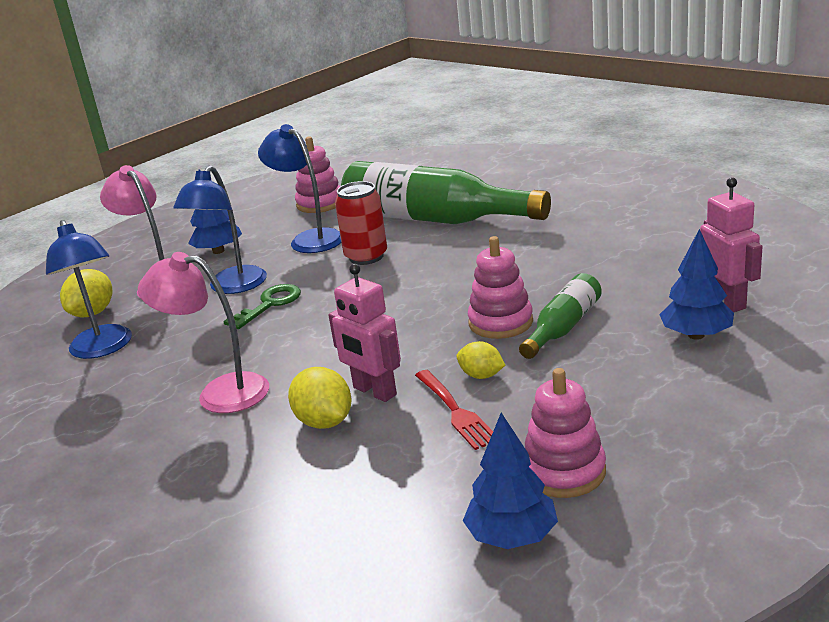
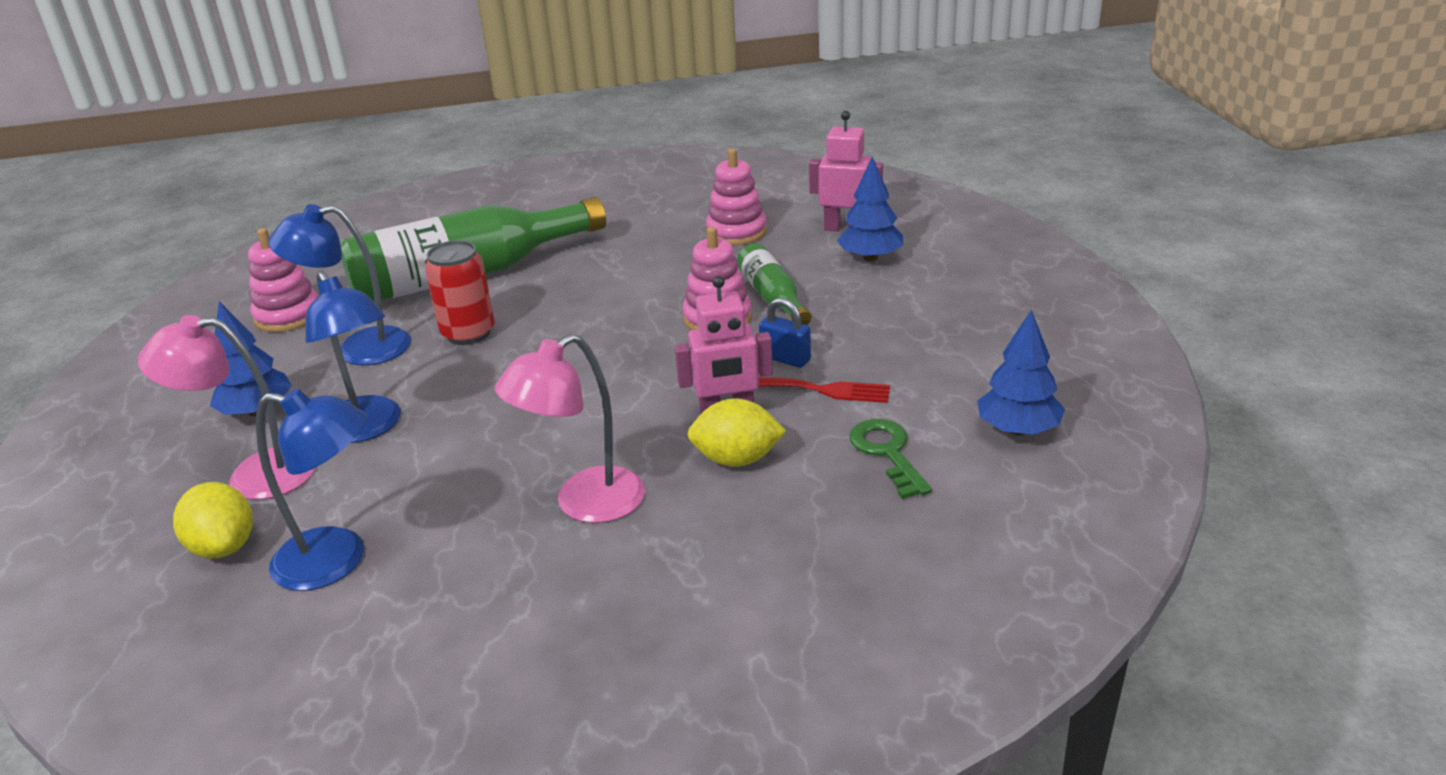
camera: 55 degrees left, 5 degrees up
(270, 304) = (456, 418): green key -> green key (887, 453)
(481, 375) = (785, 358): yellow lemon -> blue padlock
(564, 471) = (966, 377): pink stacking toy -> pink stacking toy (736, 232)

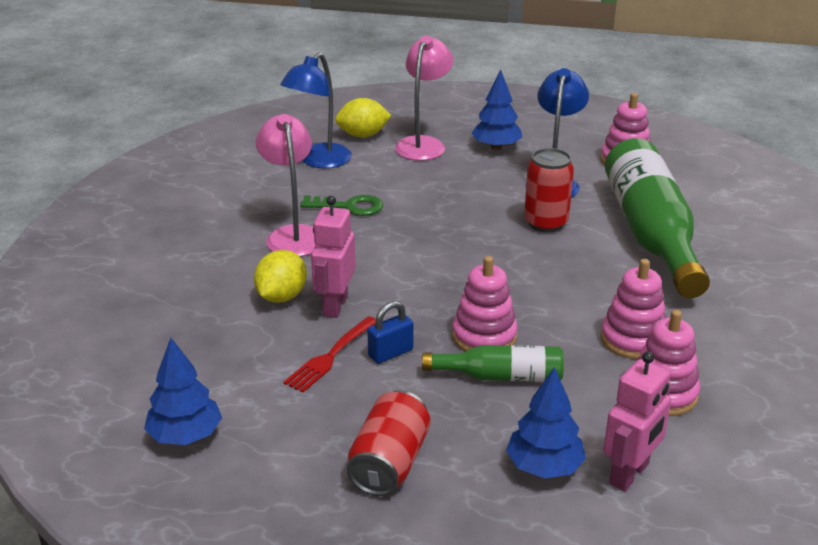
camera: 110 degrees right, 0 degrees up
(368, 428) = (444, 178): blue lamp -> none
(668, 254) = (633, 339): none -> pink stacking toy
(887, 453) = (224, 361): green key -> green key (349, 207)
(935, 317) = (389, 463): none -> red can

